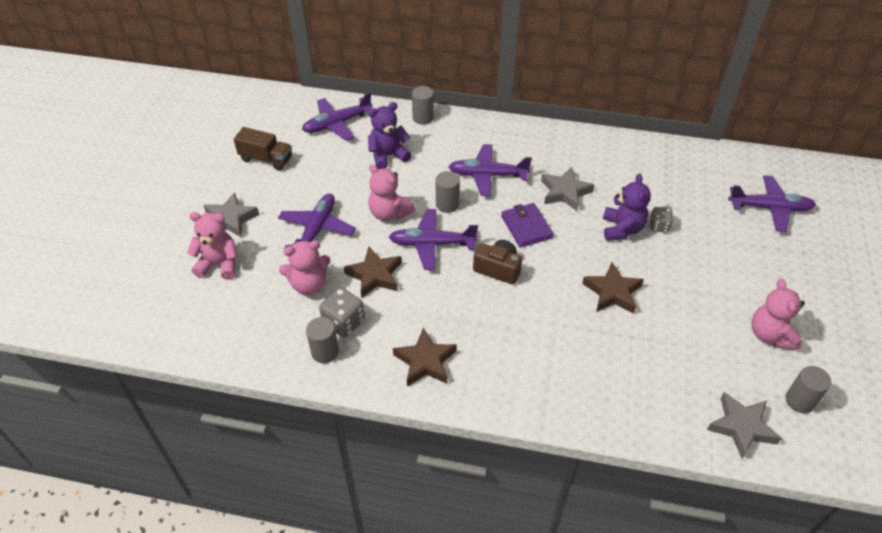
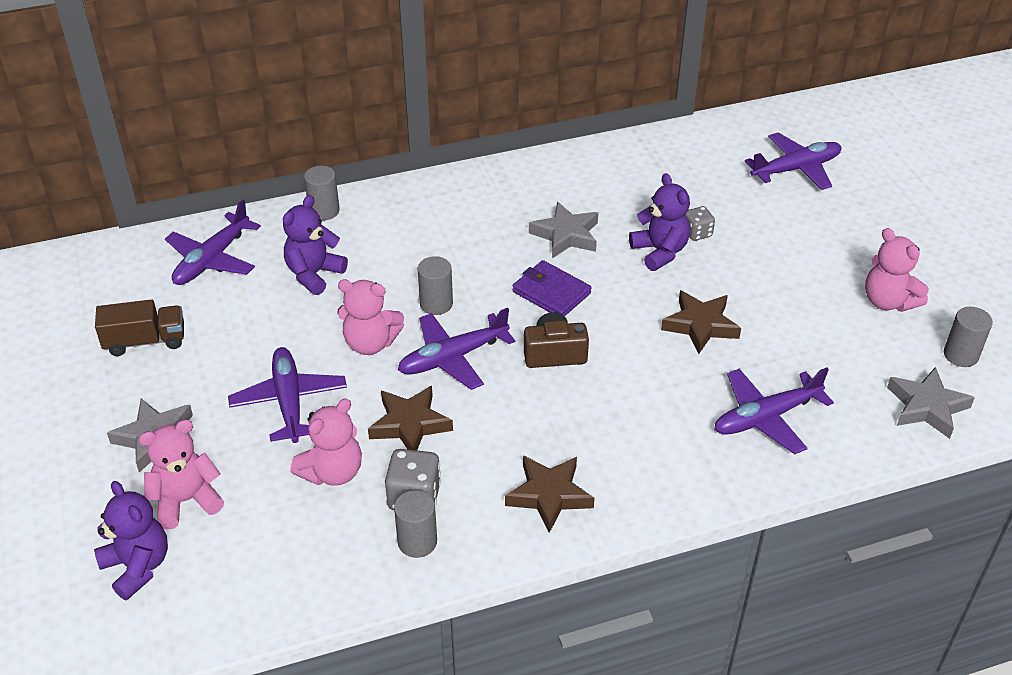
camera: 30 degrees left, 5 degrees down
(167, 291) = (138, 566): none -> purple teddy bear
(487, 175) = (459, 250): purple plane -> purple plane (765, 417)

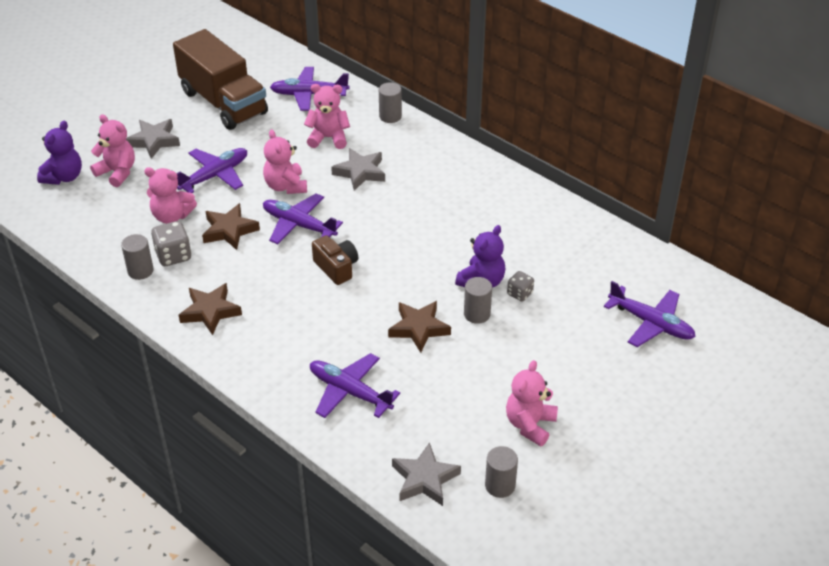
camera: 60 degrees right, 0 degrees up
(145, 341) = (223, 102): brown truck -> brown truck, size x1.98
(314, 274) = (328, 138): purple teddy bear -> pink teddy bear
(436, 304) = (342, 198): grey cylinder -> grey cylinder (477, 314)
(551, 292) = (394, 244): purple wallet -> none
(566, 235) = (459, 229): grey star -> grey star (360, 172)

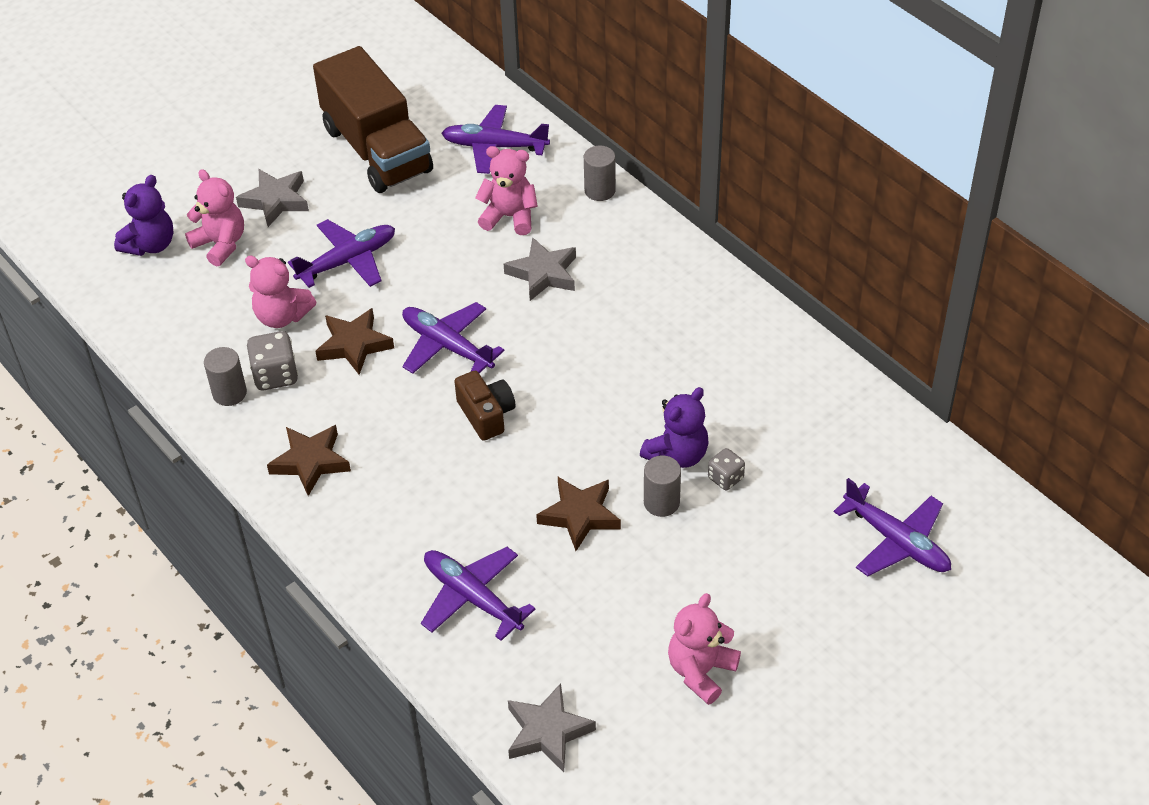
camera: 10 degrees right, 5 degrees up
(286, 186) = (439, 285): pink teddy bear -> none
(500, 485) = (644, 753): grey cylinder -> none

